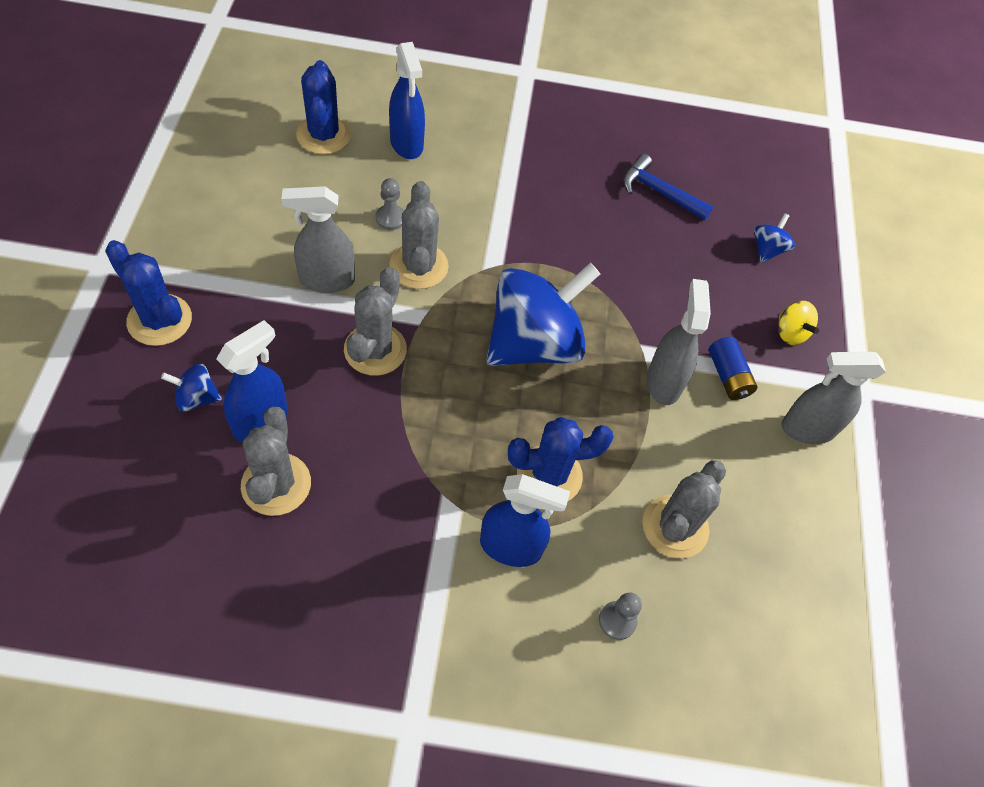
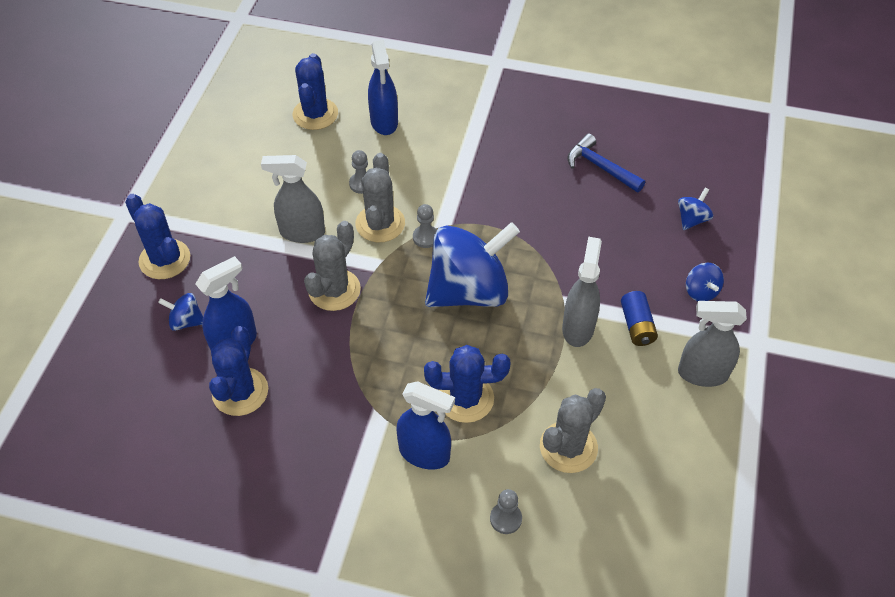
camera: 15 degrees right, 5 degrees down
(276, 484) = (240, 392): grey cactus -> blue cactus
(474, 281) = (425, 237): none -> grey pawn
(790, 333) = (701, 291): yellow spinning top -> blue spinning top

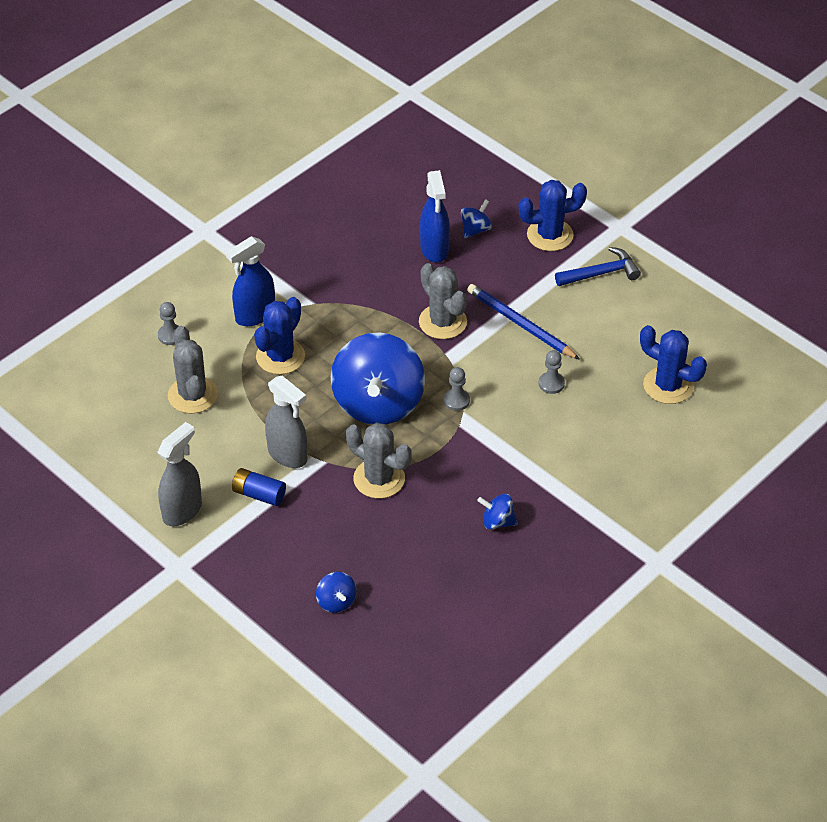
camera: 120 degrees right, 5 degrees down
(240, 392) = (386, 238): blue cactus -> none
(302, 232) = (520, 324): grey spray bottle -> blue pencil
(380, 223) = (494, 377): grey cactus -> grey cactus (379, 479)
(384, 122) = (623, 431): blue spray bottle -> none
(600, 167) = (450, 567): blue hammer -> blue hammer (601, 273)
(701, 291) = (256, 558): blue spinning top -> blue spinning top (497, 522)

